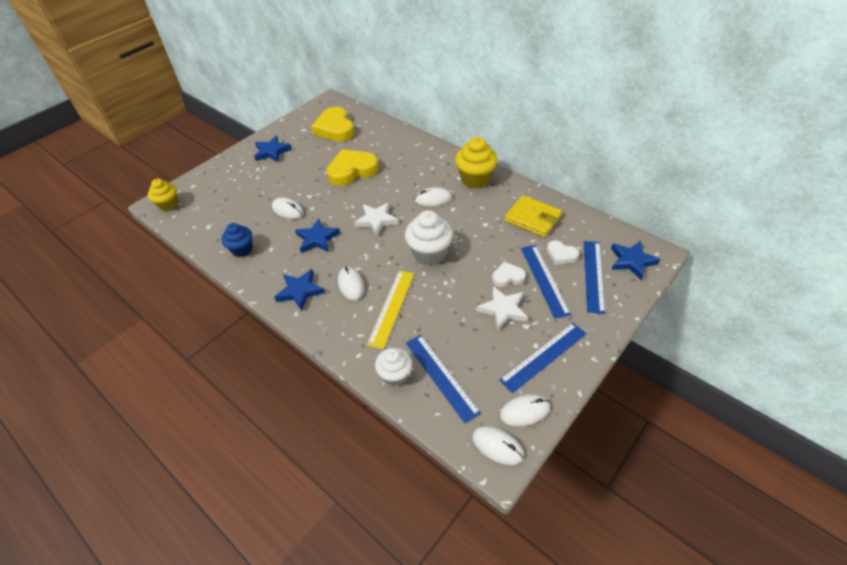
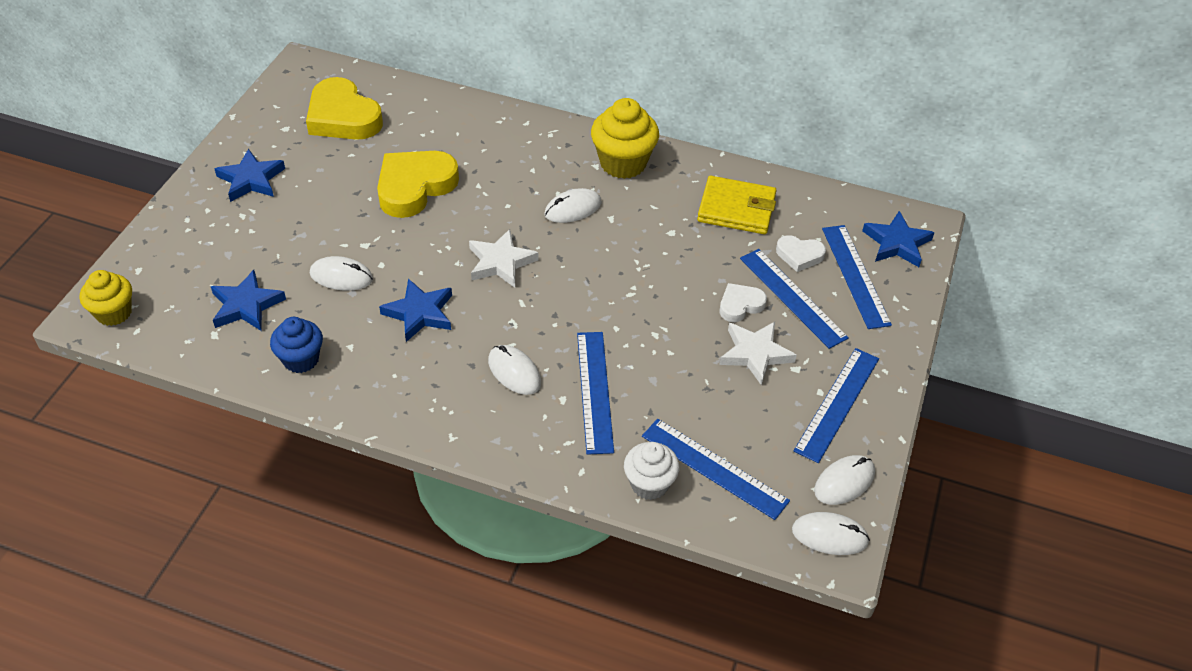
camera: 25 degrees left, 0 degrees up
(300, 291) = (439, 402): blue star -> blue star (246, 305)
(391, 307) = (594, 391): yellow ruler -> blue ruler
(429, 253) = (610, 296): white cupcake -> none

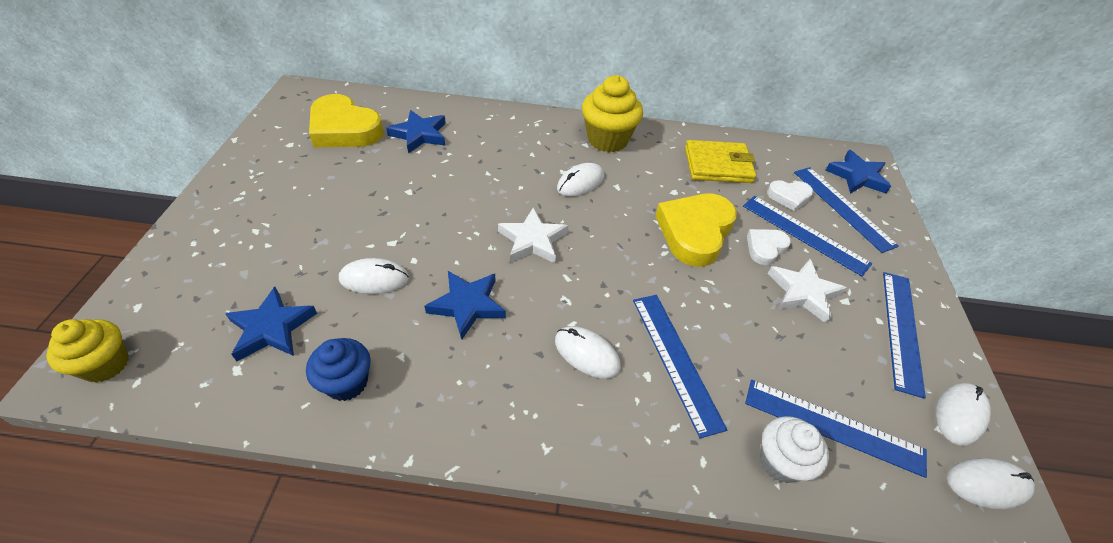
camera: 15 degrees left, 0 degrees up
(251, 179) = (261, 194): blue star -> blue star (419, 134)
(415, 187) = (428, 181): yellow heart -> yellow heart (694, 232)

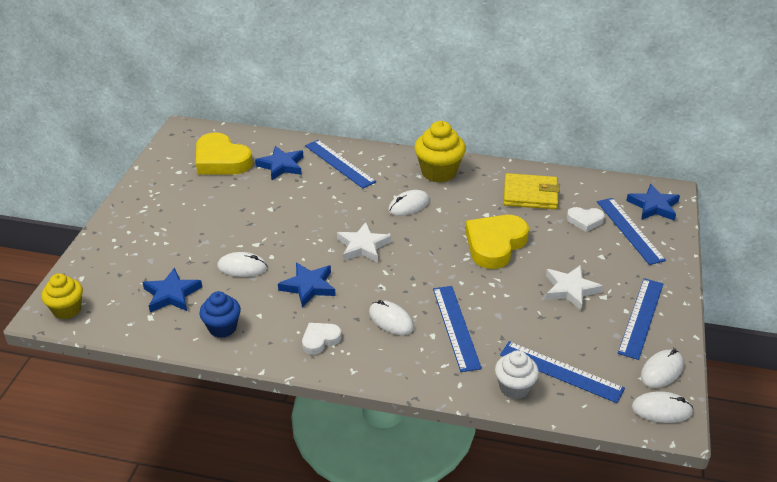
camera: 10 degrees right, 10 degrees down
(765, 248) = (550, 258): white heart -> white heart (320, 340)
(804, 234) = (587, 249): blue ruler -> blue ruler (339, 163)

